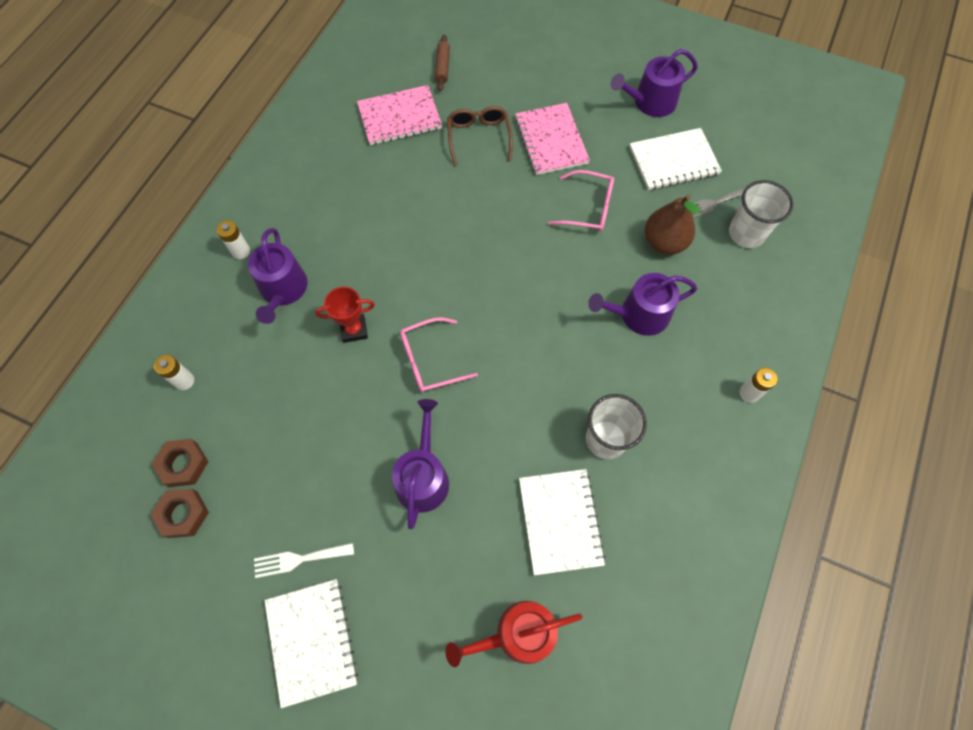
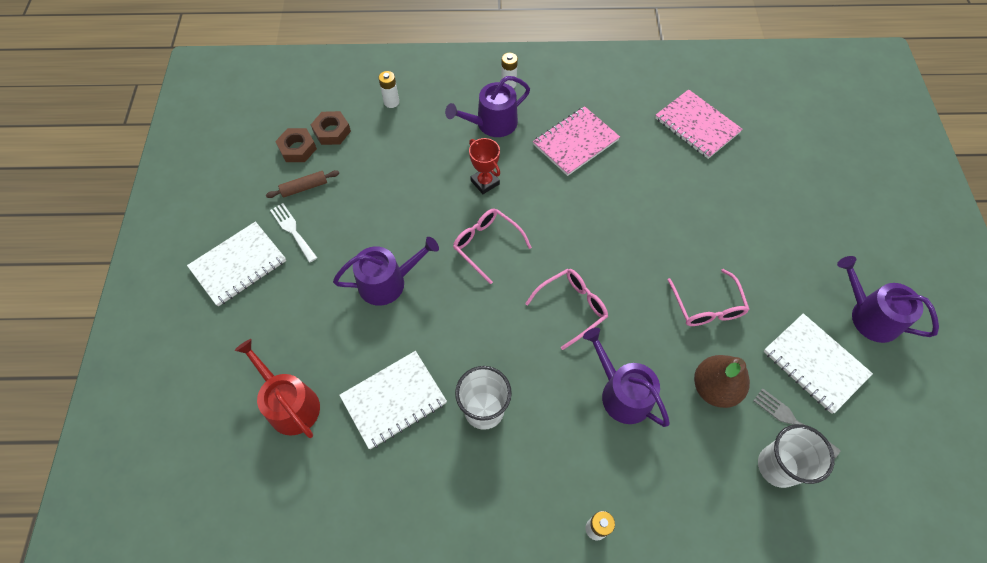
camera: 65 degrees right, 5 degrees down
(442, 67) = (771, 132): brown rolling pin -> brown rolling pin (304, 187)
(479, 137) = (719, 190): brown glasses -> none
(537, 315) = (572, 307): none -> pink glasses
(551, 141) = (758, 247): pink notebook -> pink notebook (575, 142)

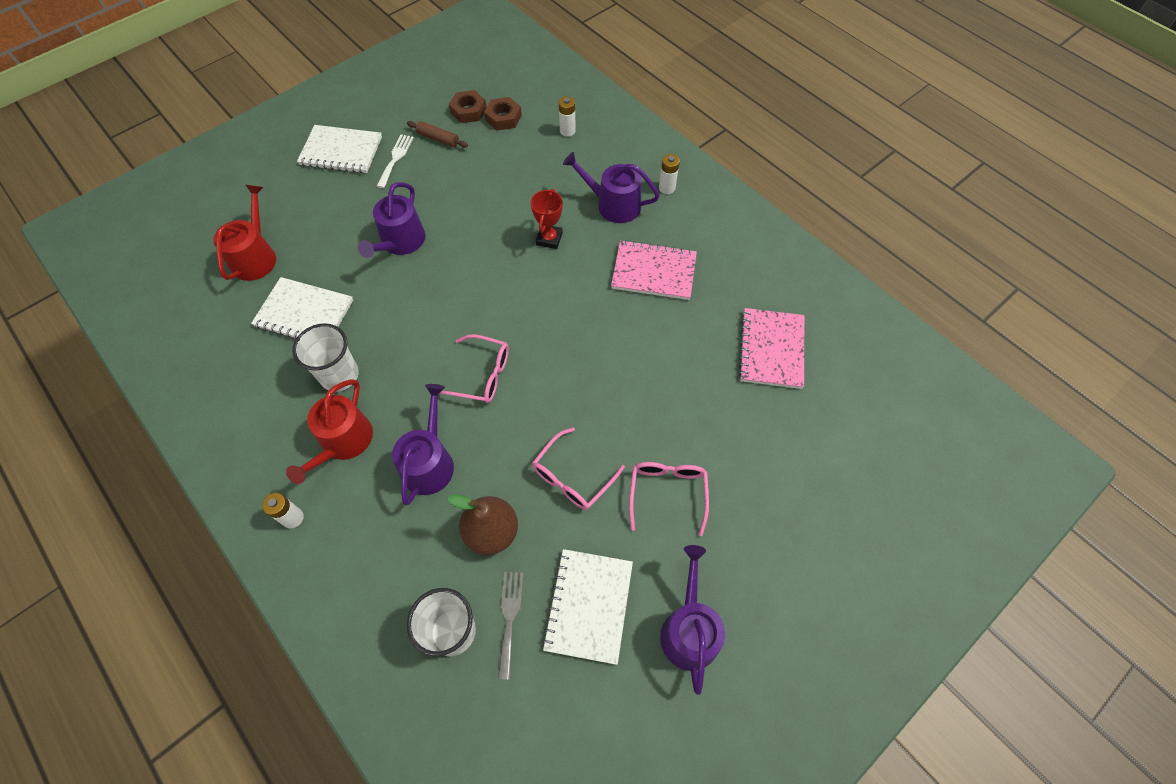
camera: 50 degrees right, 0 degrees up
(387, 282) = (400, 242): purple watering can -> purple watering can turned 75 degrees clockwise
(486, 245) = (490, 279): pink glasses -> pink glasses (667, 493)
(553, 446) = (343, 442): none -> red watering can

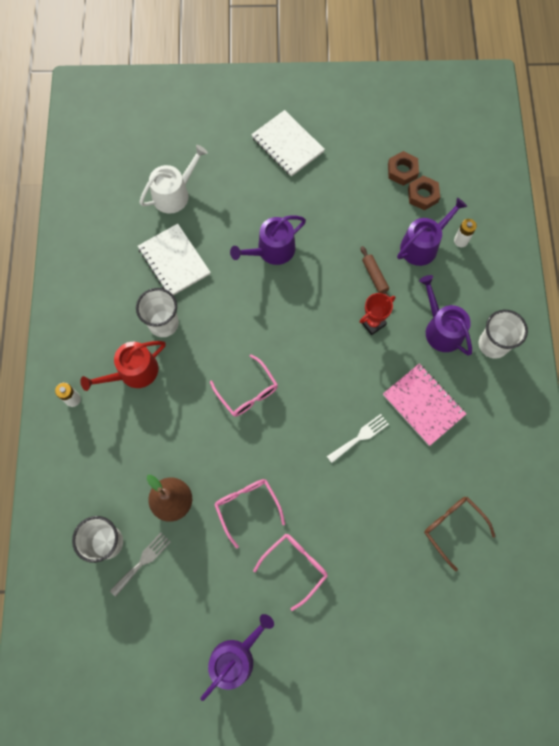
camera: 40 degrees right, 10 degrees up
(255, 256) = (174, 194): red watering can -> white watering can
(395, 158) = (319, 177): white fork -> white fork (360, 437)
(429, 462) = (172, 426): purple watering can -> purple watering can (422, 245)
(438, 139) = (361, 181): brown rolling pin -> brown rolling pin (374, 276)
(572, 477) = (247, 507): pink glasses -> pink glasses turned 75 degrees clockwise
(589, 606) = (191, 593): white notebook -> none
(667, 188) = (493, 344): white battery -> white cup
(771, 349) = (453, 527): pink notebook -> brown glasses

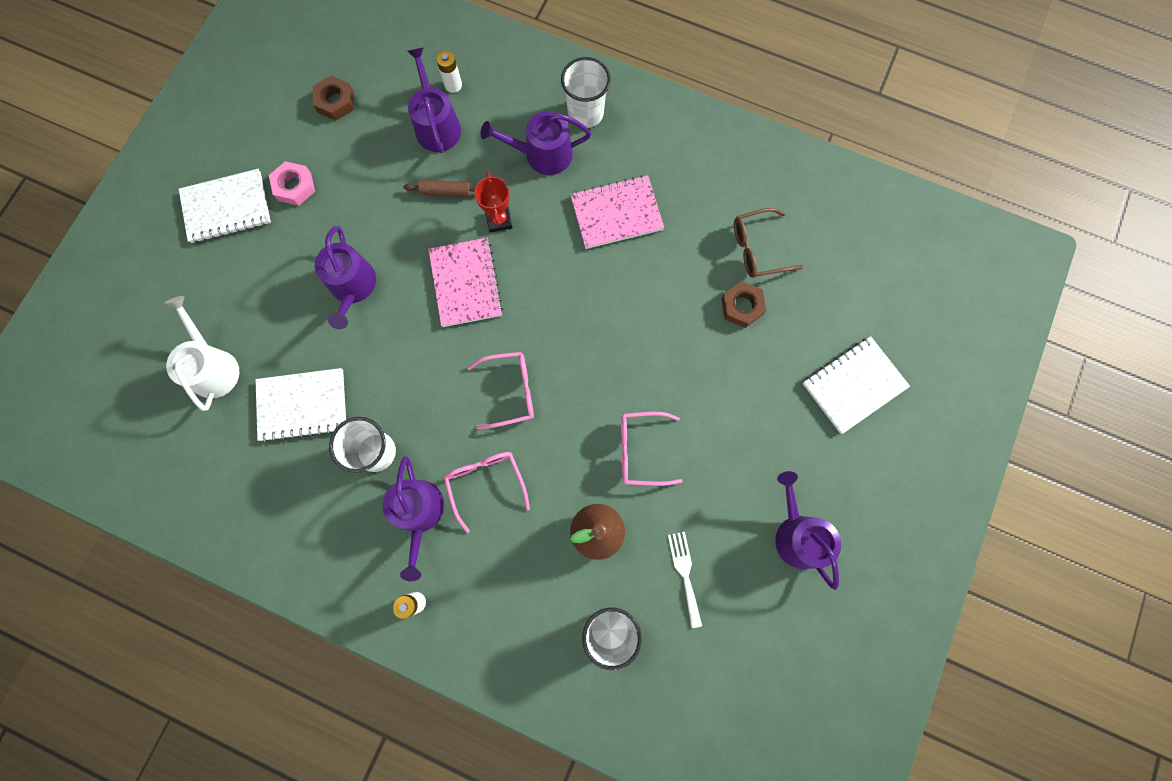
camera: 65 degrees left, 5 degrees up
(133, 372) = (419, 513): red watering can -> purple watering can
(142, 561) = (650, 595): grey fork -> none
(295, 566) = (728, 427): pink glasses -> pink glasses (486, 483)
(312, 323) = (465, 283): none -> pink notebook
(325, 177) = (294, 186): none -> pink nut
(360, 437) = (620, 294): white fork -> white fork (685, 574)
(377, 656) = (853, 385): none -> white notebook
(423, 195) = (377, 96): brown nut -> brown nut (742, 306)

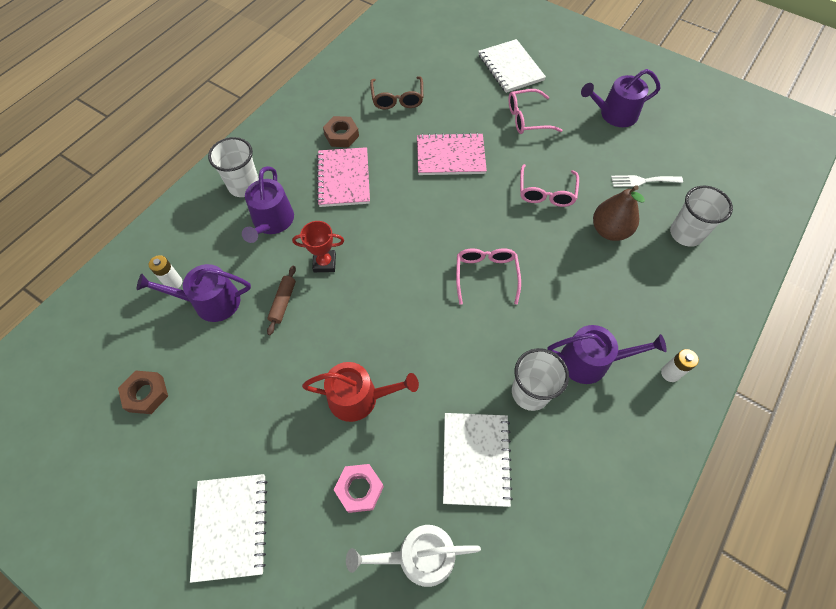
camera: 80 degrees left, 15 degrees down
(294, 186) = (230, 446): pink nut -> pink nut (359, 489)
(352, 287) = (359, 397): purple watering can -> red watering can
(465, 283) = (379, 297): pink notebook -> pink notebook (450, 156)
(486, 483) = (566, 304): pink glasses -> pink glasses (527, 118)
(742, 306) = (441, 115): brown nut -> brown nut (341, 135)

